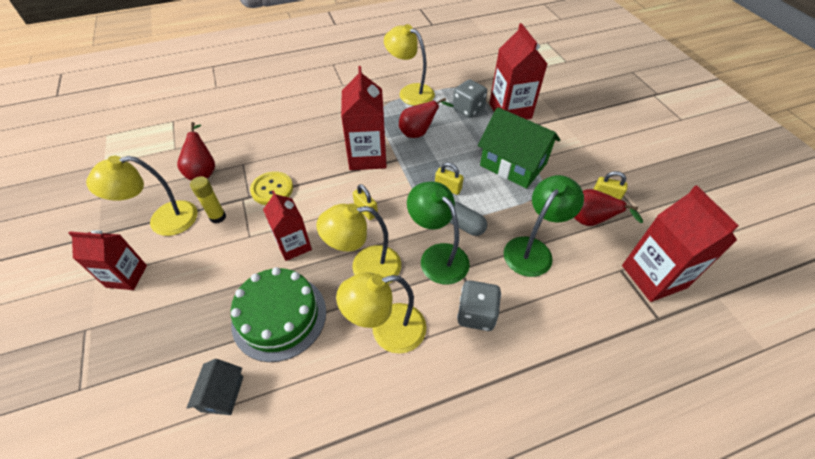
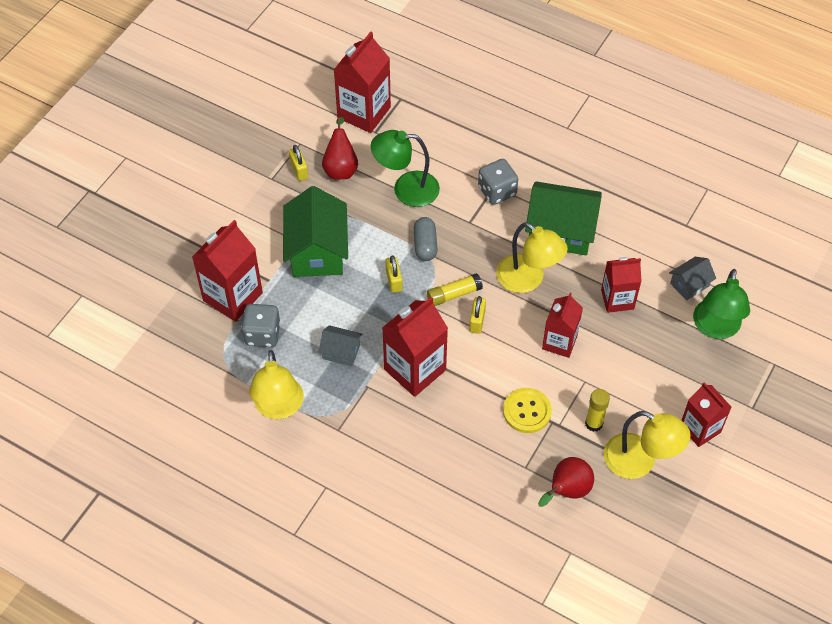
camera: 130 degrees left, 5 degrees up
(279, 316) = (617, 299): green cake -> red carton
(387, 331) = (560, 231): yellow lamp -> green house
(401, 212) = (454, 294): none -> yellow glue stick
(419, 133) = (341, 352): red pear -> grey house
(437, 256) = (472, 242): green lamp -> green lamp (715, 328)

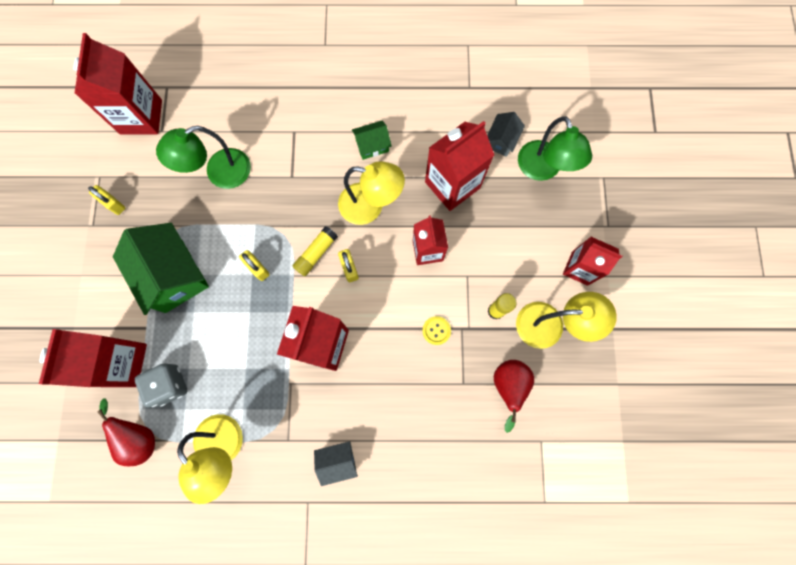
camera: 30 degrees left, 20 degrees up
(341, 168) = (150, 182): red pear -> red pear (140, 437)
(341, 352) = (249, 363): grey house -> grey house (337, 460)
(425, 245) = (265, 219): grey capsule -> none
(497, 191) = (299, 135): grey dice -> none
(527, 411) = (436, 330): yellow button -> yellow button, size x0.63
(560, 231) = (372, 145): green house -> green house, size x0.50
(617, 299) = (452, 185): red carton -> red carton, size x1.54

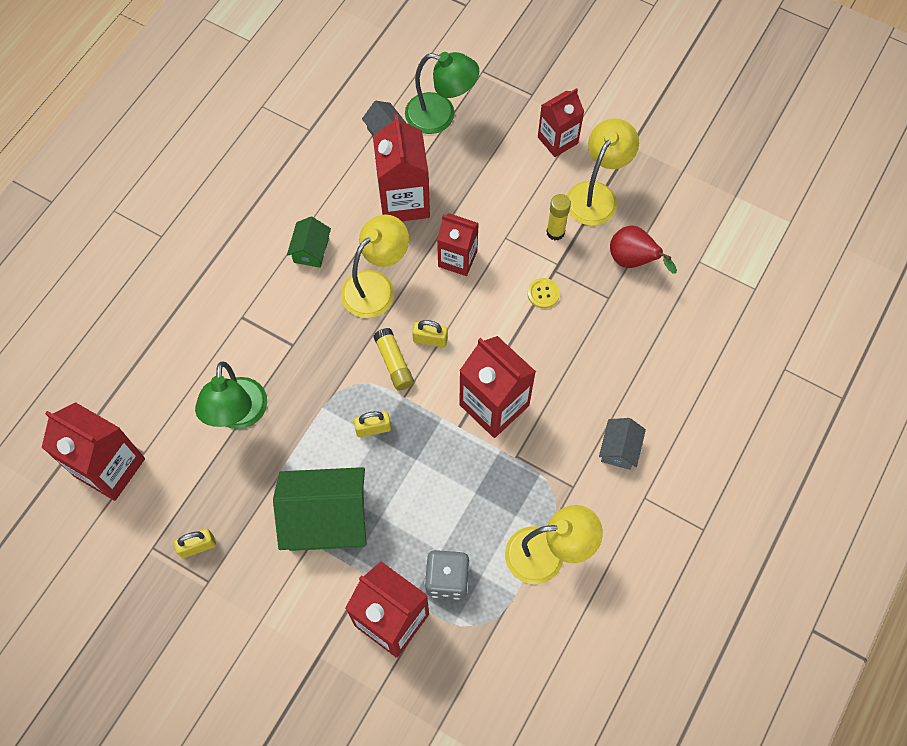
camera: 60 degrees left, 10 degrees down
(140, 437) = (485, 636): red pear -> none

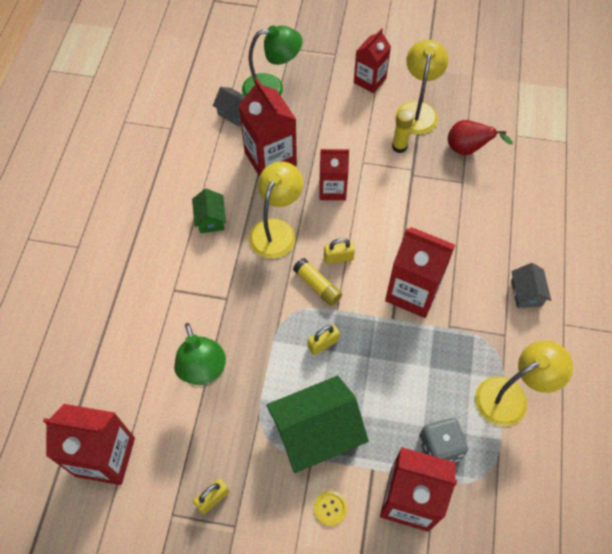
camera: 20 degrees left, 5 degrees down
(543, 293) = (411, 194): yellow button -> yellow button (330, 508)

